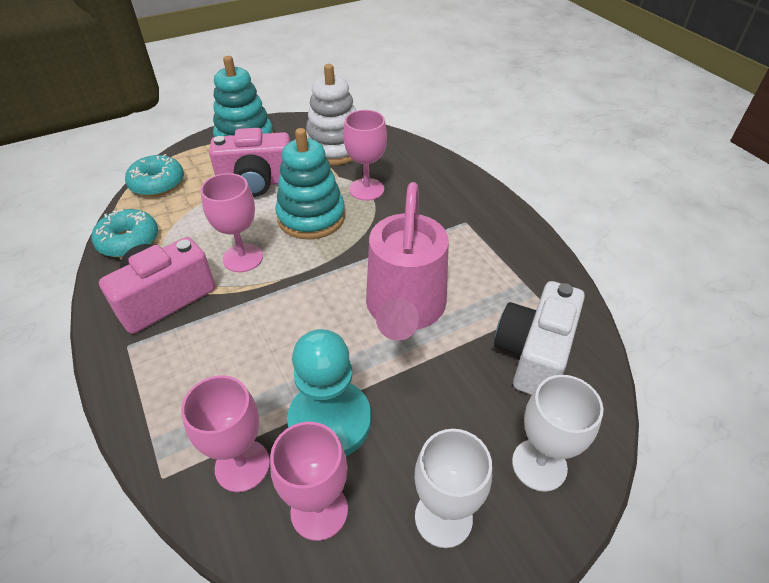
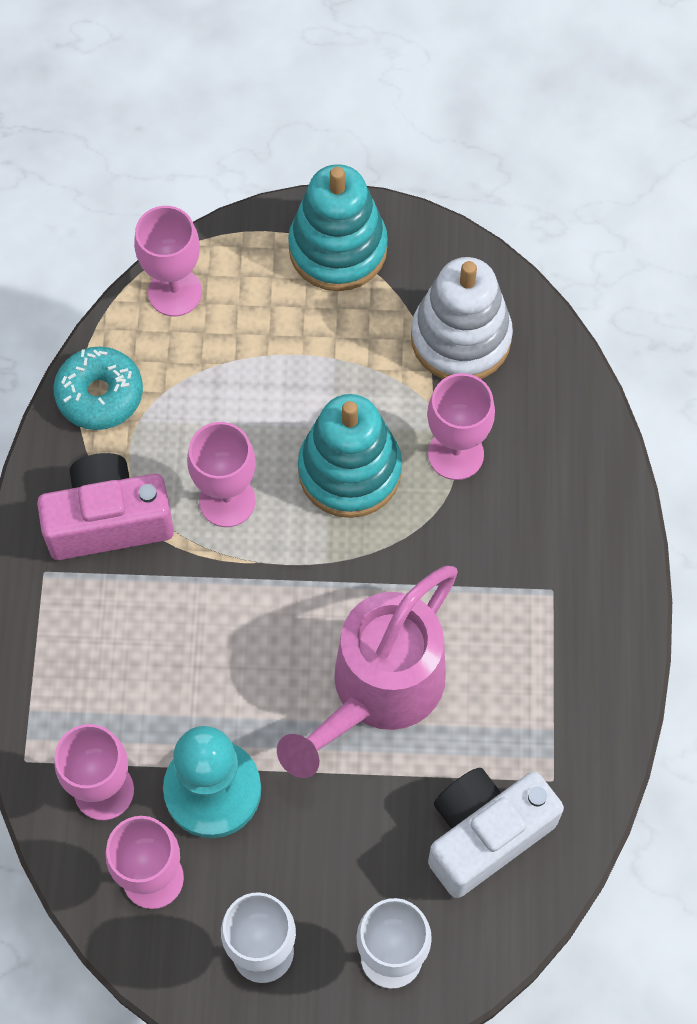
camera: 30 degrees right, 20 degrees up
(157, 183) = (175, 292): turquoise donut -> pink goblet
(256, 182) = (310, 359): pink camera -> none

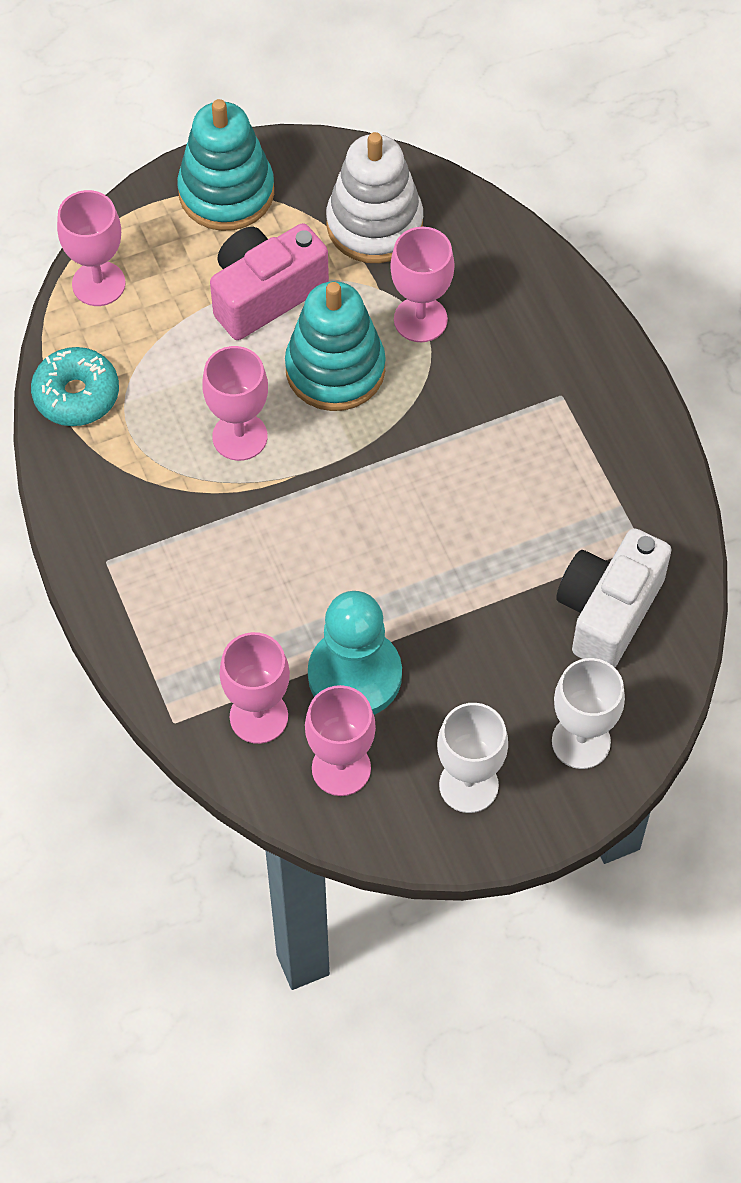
camera: 25 degrees left, 5 degrees down
(109, 521) = (142, 495): pink camera -> pink camera (265, 294)
(377, 691) = (455, 537): pink watering can -> none

